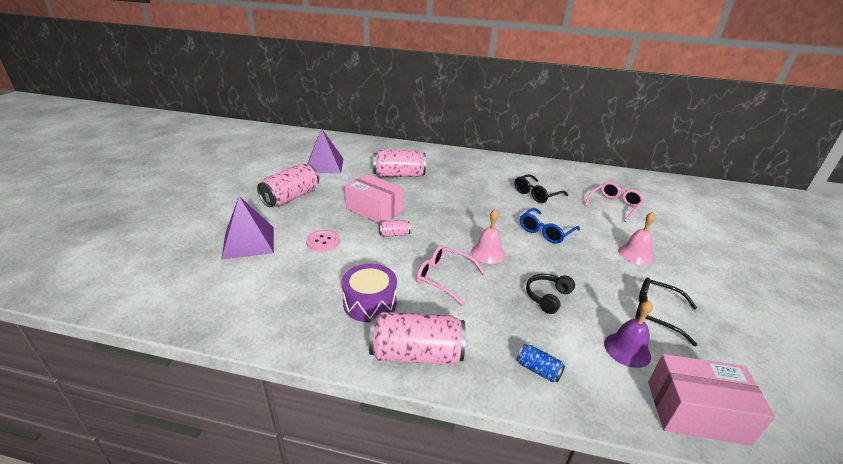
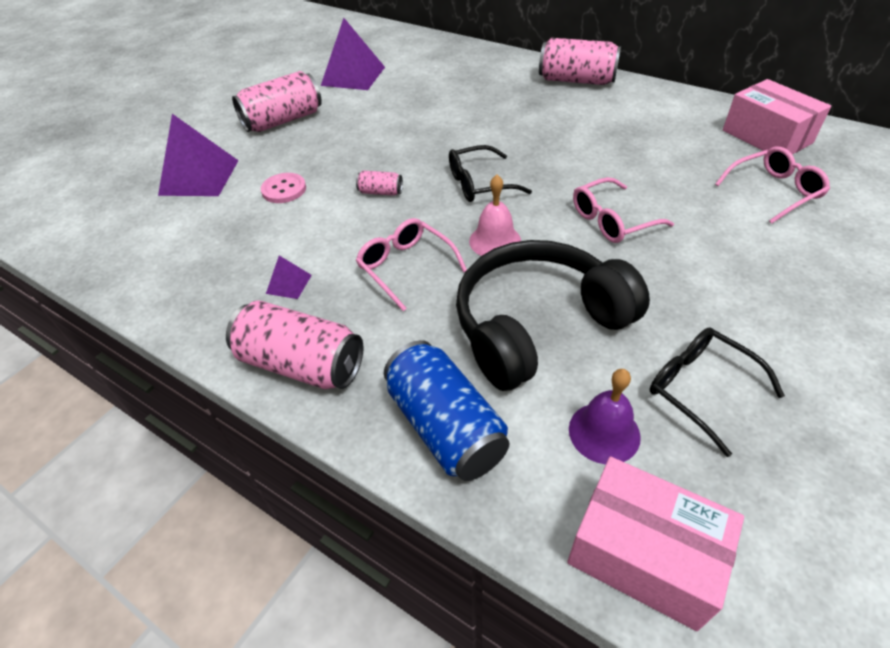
camera: 25 degrees right, 15 degrees up
(370, 303) = (289, 284): purple drum -> purple pyramid
(374, 210) = (377, 151): pink box -> pink box (766, 136)
(399, 175) = (446, 101): pink can -> pink can (576, 80)
(536, 194) = (643, 155): black glasses -> black glasses (479, 184)
(538, 370) = (445, 426): blue can -> blue can, size x2.14
(545, 231) = (612, 220): blue glasses -> pink glasses
(547, 297) = (537, 325): black headphones -> black headphones, size x2.30
(635, 254) = (745, 284): pink bell -> none

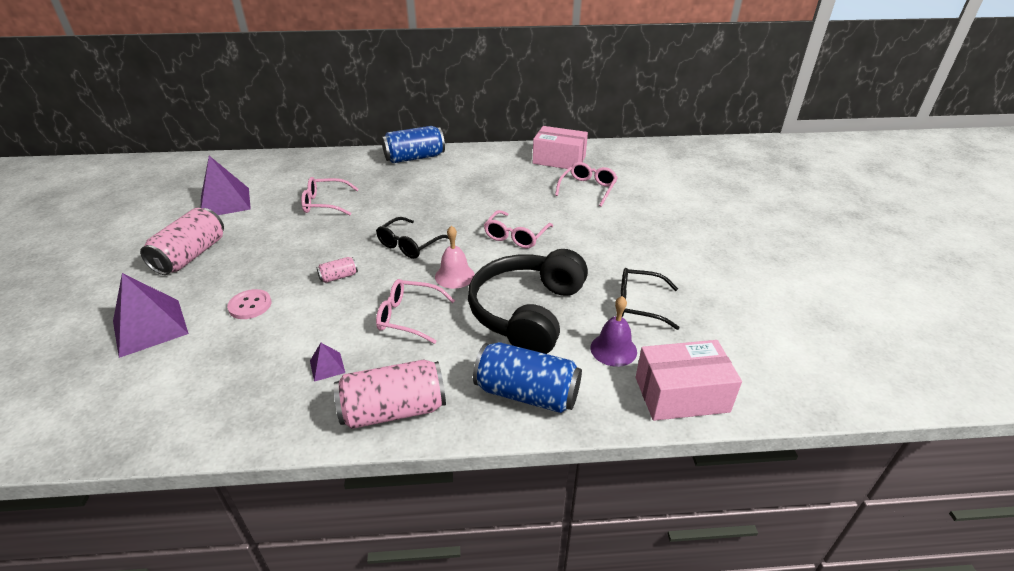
camera: 40 degrees left, 10 degrees down
(438, 106) = (325, 203): none -> pink glasses
(576, 80) = (414, 158): pink can -> blue can

